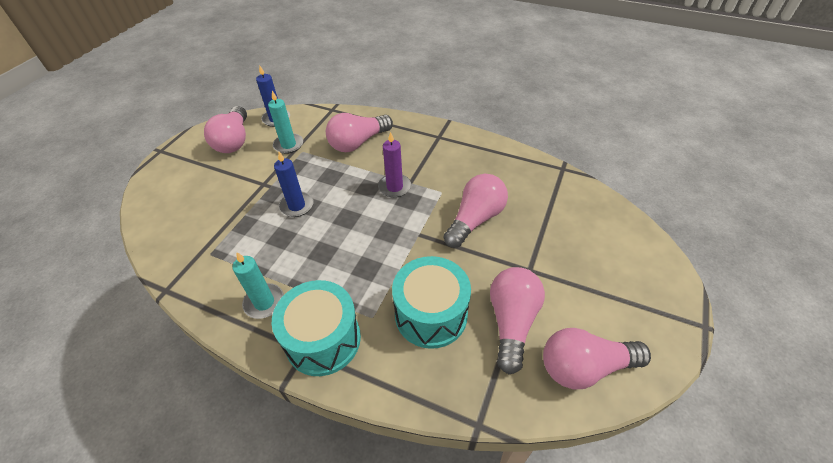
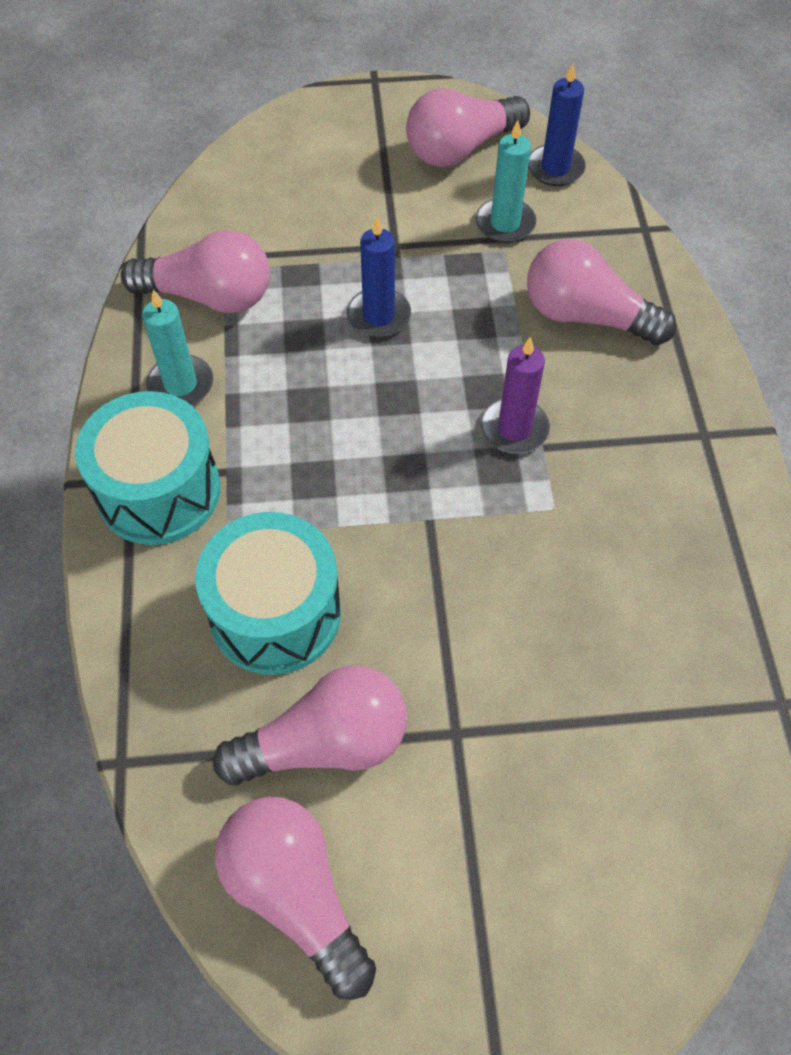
camera: 60 degrees right, 10 degrees up
(475, 219) = (521, 593): pink light bulb -> pink light bulb (209, 296)

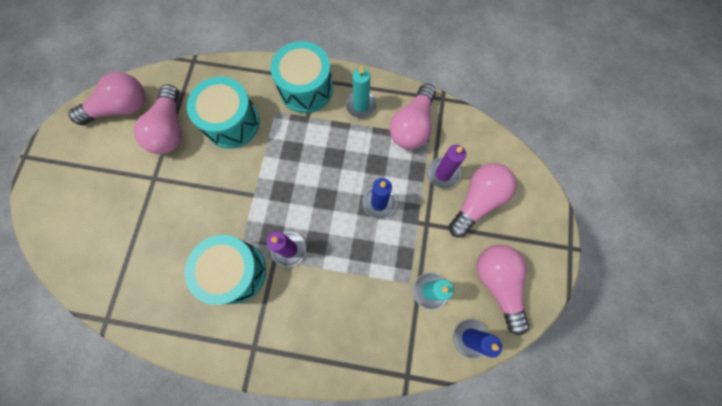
camera: 105 degrees right, 15 degrees up
(295, 239) = (443, 173): none -> purple candle
(586, 316) = (349, 313): pink light bulb -> pink light bulb (477, 201)
(590, 503) = (235, 272): none -> turquoise drum

